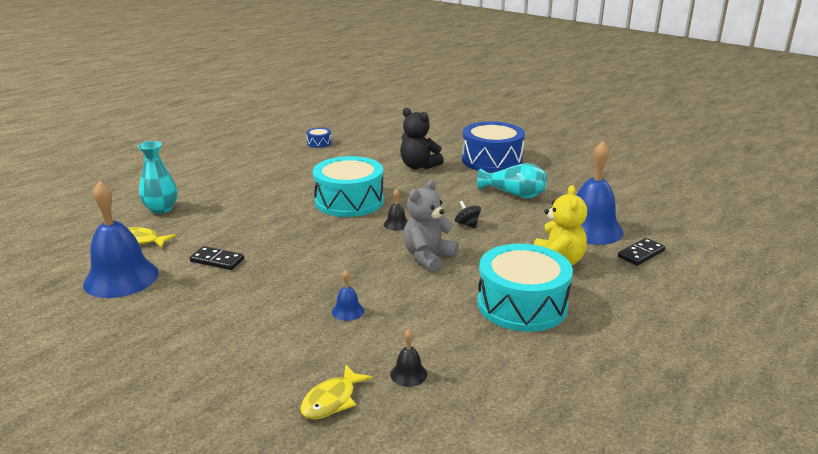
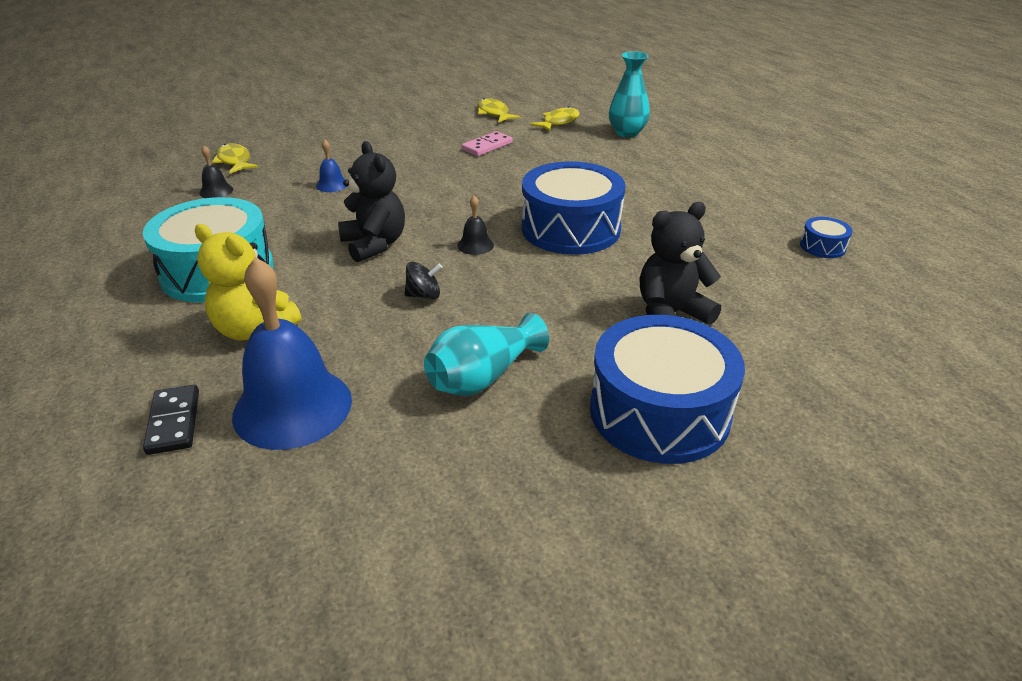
camera: 115 degrees right, 10 degrees up
(121, 278) = (494, 113): blue bell -> yellow fish
(217, 260) = (487, 146): black domino -> pink domino
(349, 201) = (570, 229): turquoise drum -> blue drum
(428, 257) = (374, 244): grey teddy bear -> black teddy bear

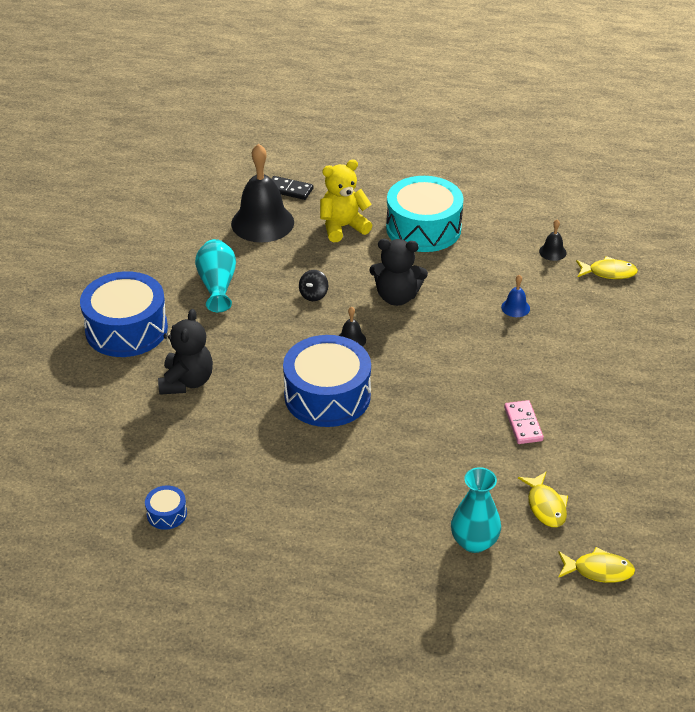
camera: 125 degrees right, 5 degrees up
(292, 407) = (262, 223): blue bell -> black bell
(494, 113) = (609, 469): yellow fish -> yellow fish (598, 570)

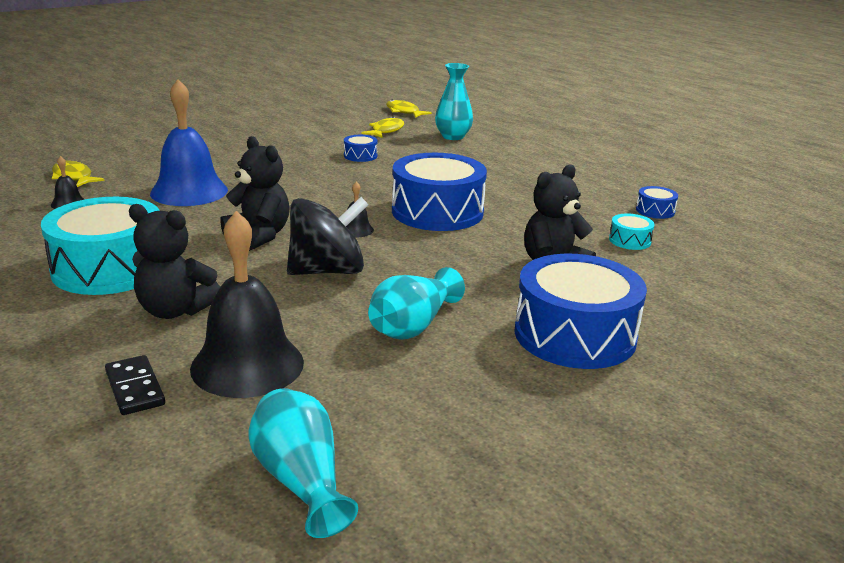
camera: 140 degrees left, 15 degrees down
(158, 450) = (630, 240): none -> turquoise drum
(172, 197) = (301, 480): none -> turquoise vase
(313, 295) = (327, 271): black spinning top -> black spinning top, size x2.25
(343, 227) = (175, 310): yellow teddy bear -> black teddy bear
(492, 438) = (360, 156): none -> blue drum
(515, 307) = (189, 191): blue bell -> blue bell, size x2.36
(523, 424) = (327, 153): pink domino -> none

